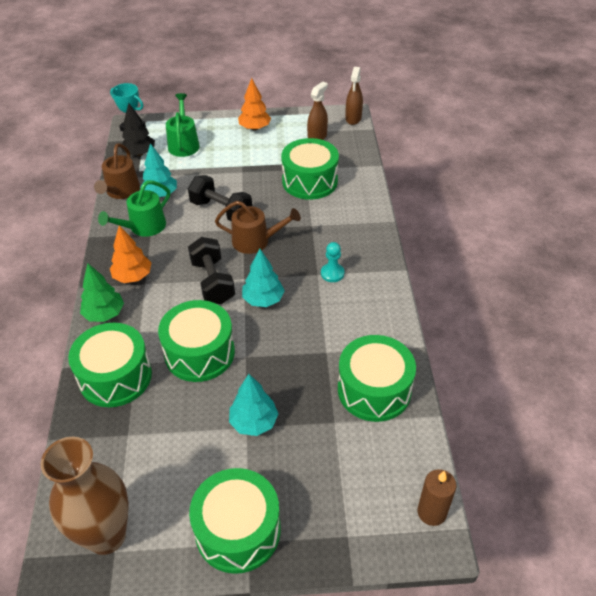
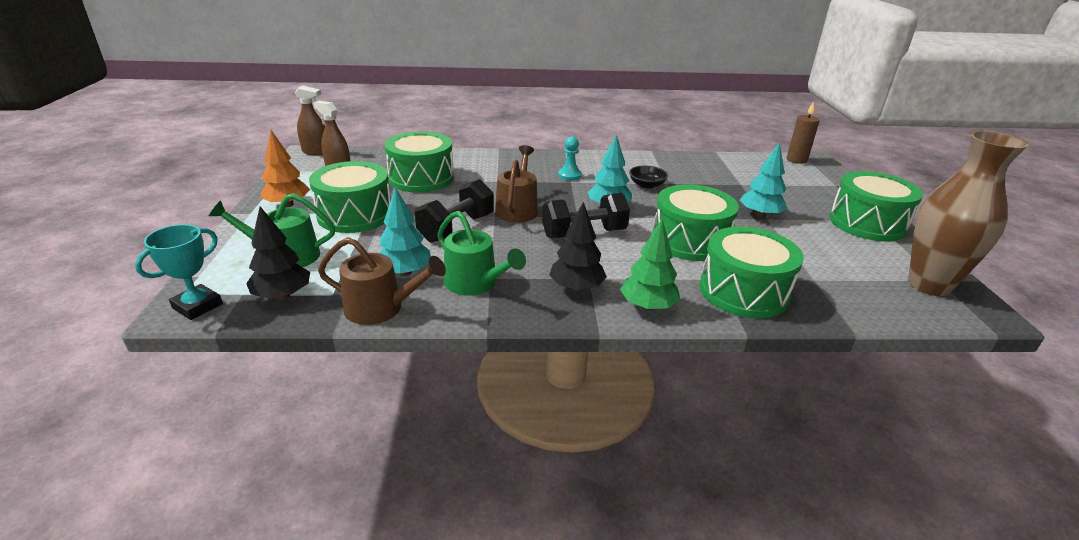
camera: 90 degrees left, 15 degrees down
(133, 277) = (576, 287): orange tree -> black tree
(318, 333) = (647, 185): none -> black bowl
(374, 390) = (702, 168): green drum -> green drum (355, 215)

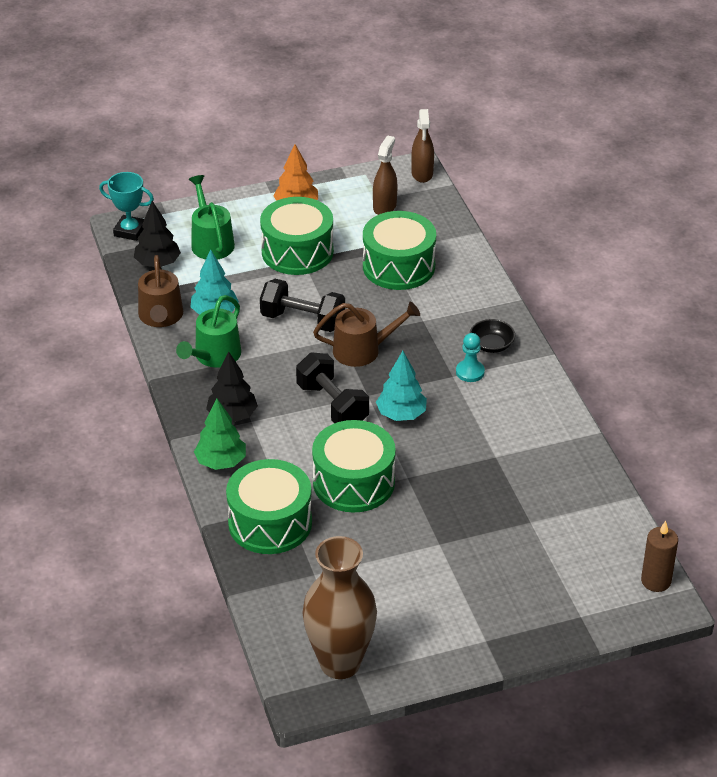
camera: 75 degrees right, 10 degrees up
(647, 185) = (479, 438): black bowl -> black bowl (491, 345)
(760, 215) = (445, 538): turquoise tree -> none
(867, 223) = (471, 633): green drum -> none

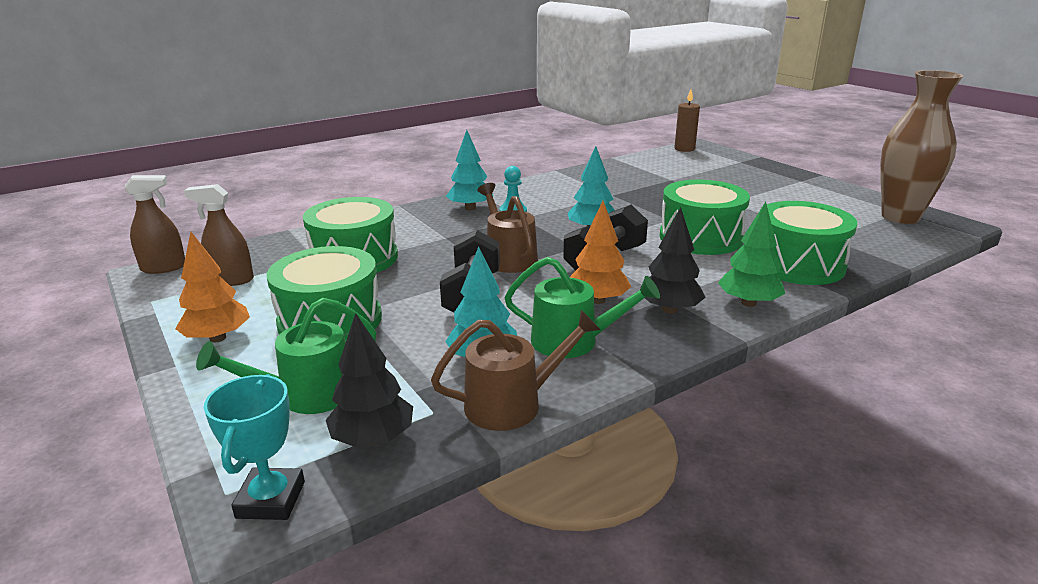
camera: 105 degrees left, 15 degrees down
(265, 382) = (598, 300): none -> orange tree
(491, 345) = (470, 208): black bowl -> turquoise tree

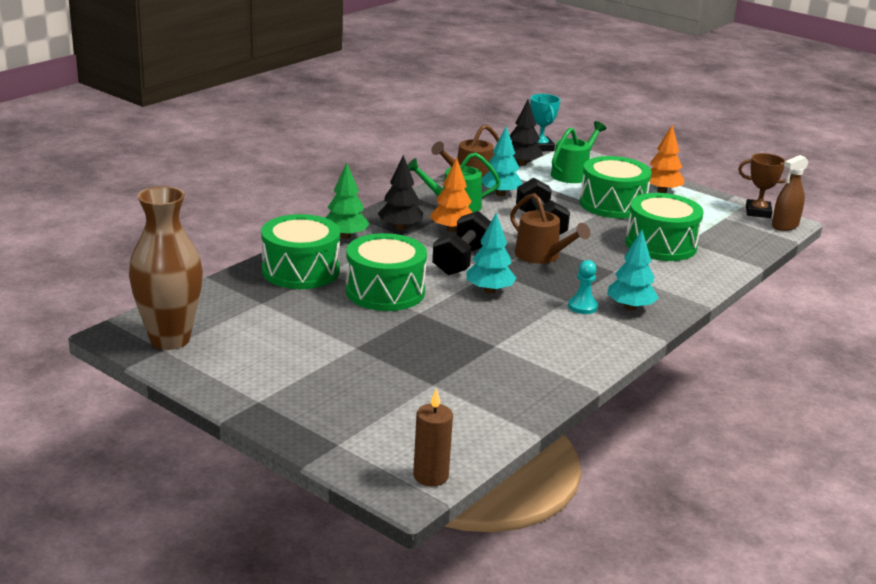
camera: 160 degrees right, 0 degrees up
(154, 289) = (758, 212): none -> brown trophy
(231, 280) = (720, 222): brown spray bottle -> none

